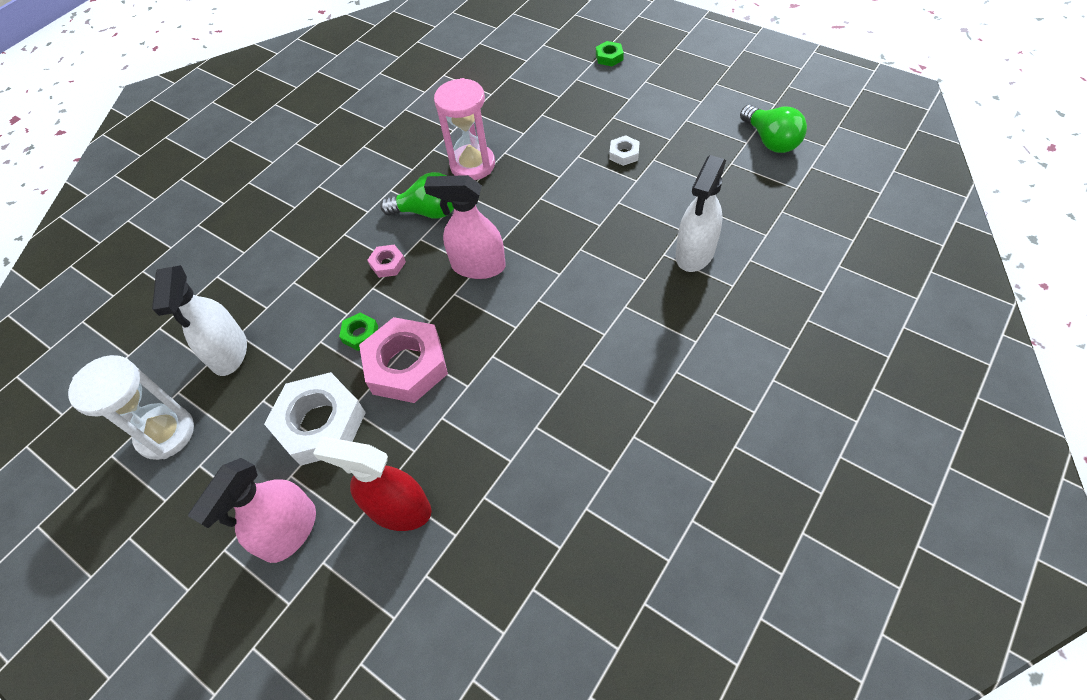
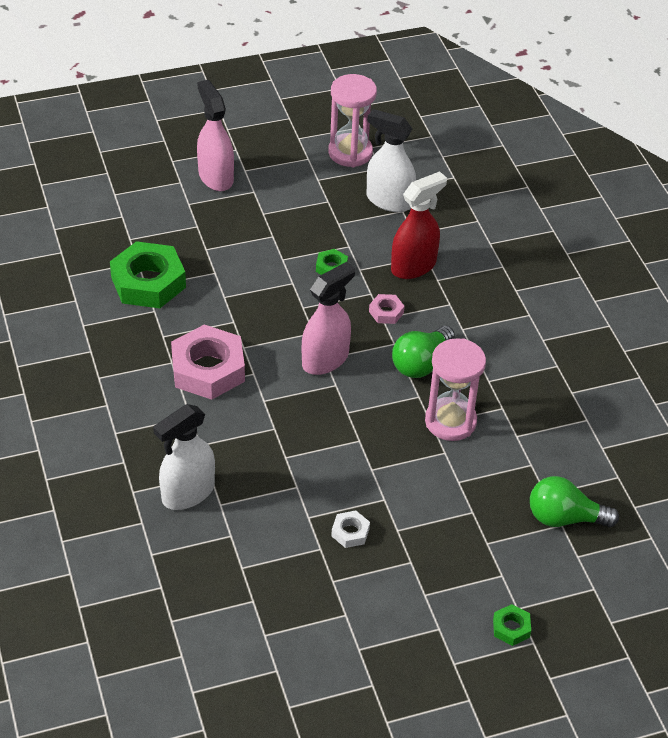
camera: 120 degrees right, 10 degrees down
(166, 433) = (350, 153): white hourglass -> pink hourglass
(320, 424) = (277, 218): white nut -> none
(398, 509) = (175, 224): red spray bottle -> red spray bottle (414, 266)
(406, 365) = (276, 276): pink nut -> pink nut (208, 369)
(503, 463) = (148, 282): none -> green nut
(695, 253) = (187, 493): white spray bottle -> white spray bottle turned 105 degrees counterclockwise
(770, 141) = (245, 655): green light bulb -> green light bulb (564, 518)

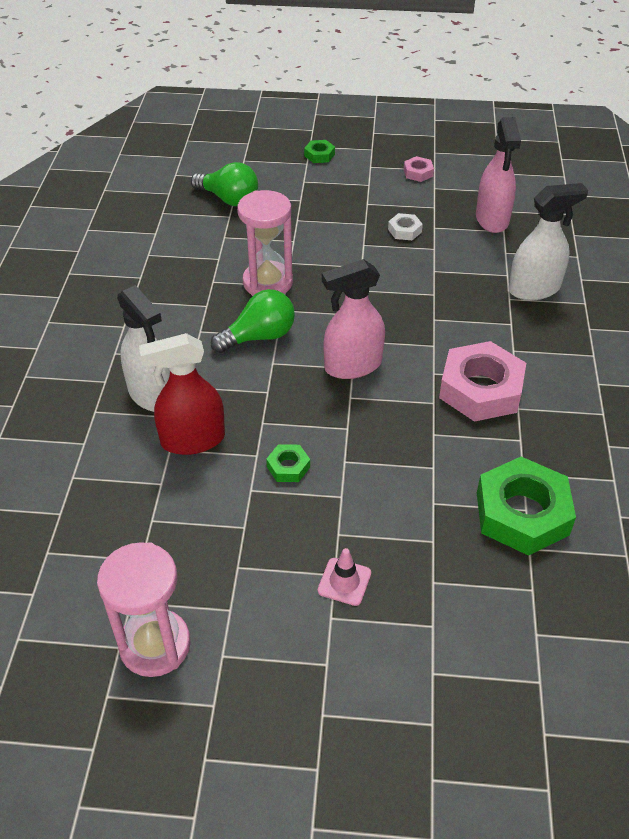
camera: 155 degrees left, 0 degrees up
(215, 177) = (376, 664): pink spray bottle -> pink spray bottle (492, 219)
(254, 211) = (344, 582): none -> pink traffic cone
(386, 312) = (259, 396): pink nut -> pink nut (418, 173)
(389, 201) = (158, 540): white spray bottle -> white spray bottle (152, 394)

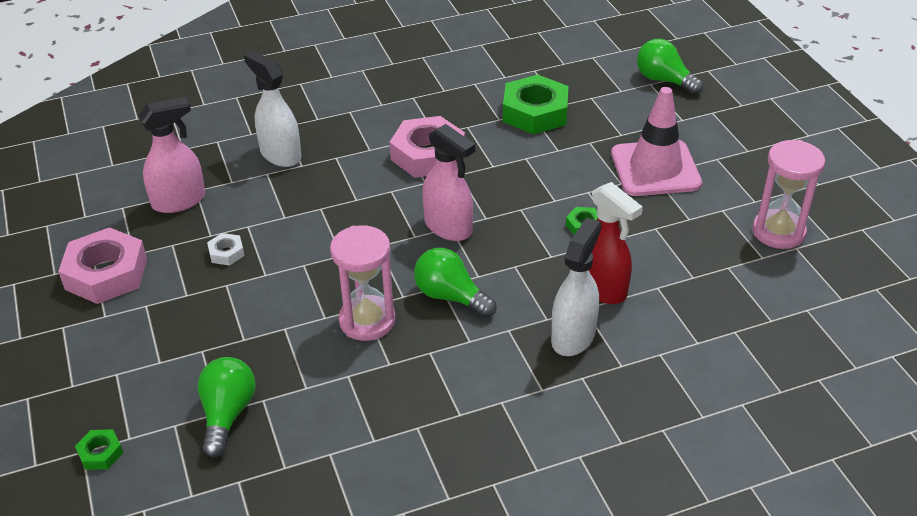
camera: 115 degrees left, 5 degrees down
(319, 155) = (93, 368): green nut -> green nut (100, 453)
(344, 582) = (655, 169): pink traffic cone -> pink traffic cone, size x2.37
(418, 173) = (106, 273): pink nut -> pink nut, size x2.20
(541, 705) = (664, 80): none -> green light bulb

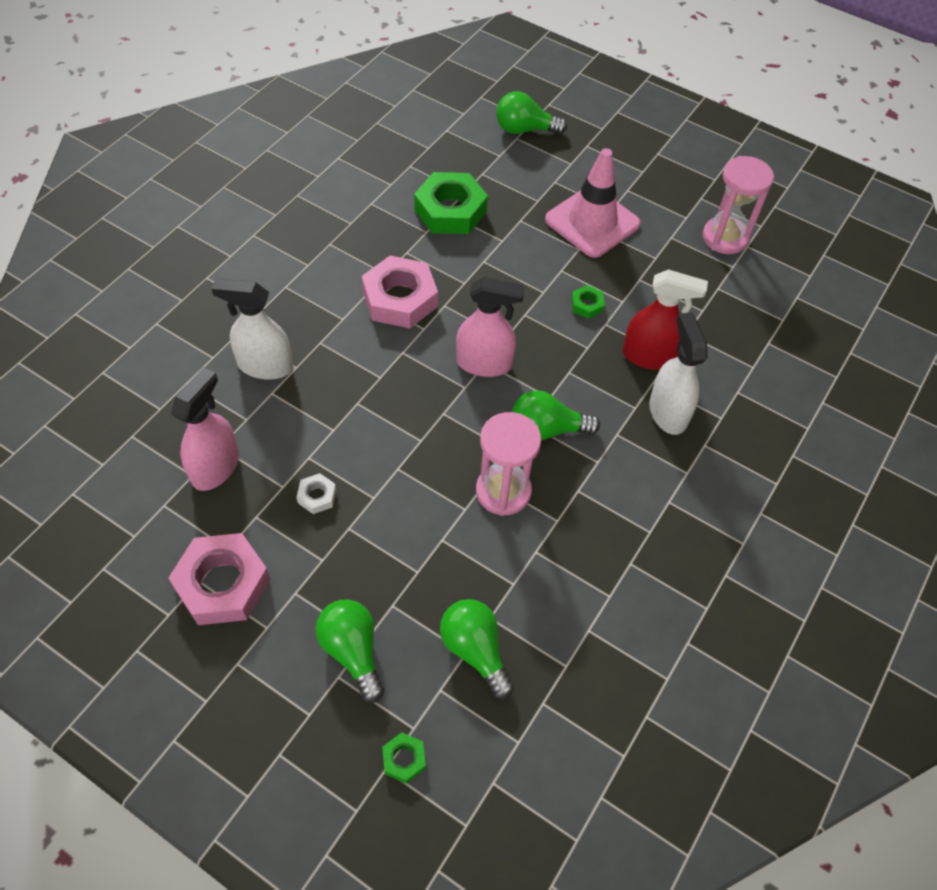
camera: 40 degrees left, 15 degrees up
(142, 363) = (352, 651): none -> green light bulb

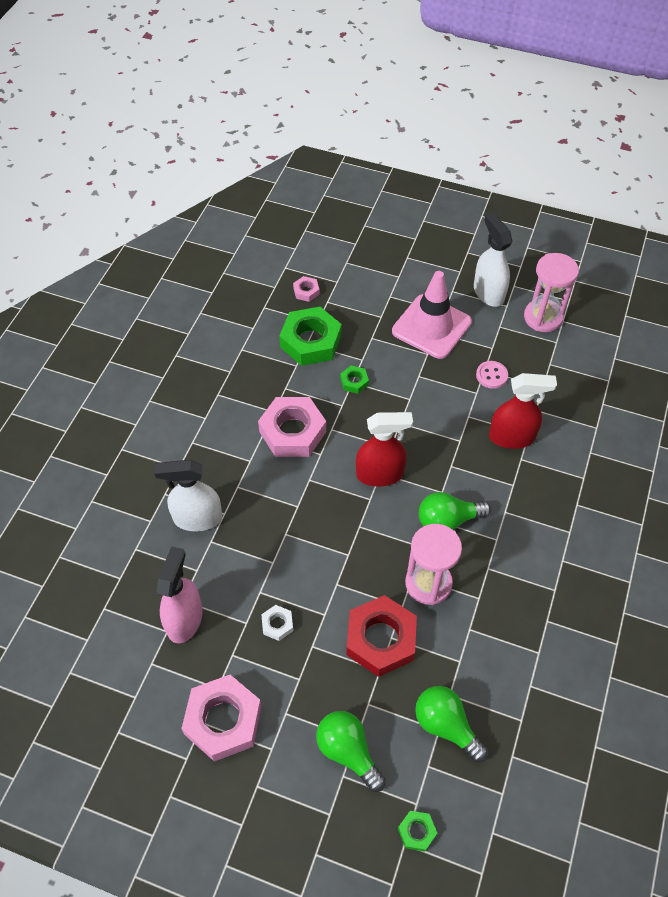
camera: 10 degrees left, 0 degrees up
(429, 539) = (381, 639): none -> red nut
(462, 159) = (306, 291): none -> pink nut
(484, 363) = (380, 474): pink spray bottle -> red spray bottle
(524, 130) = (351, 253): green light bulb -> none
(587, 305) = (448, 402): green nut -> green nut (354, 382)
(646, 286) = (491, 375): none -> pink button
(667, 412) = (540, 483): white spray bottle -> white spray bottle (488, 292)

